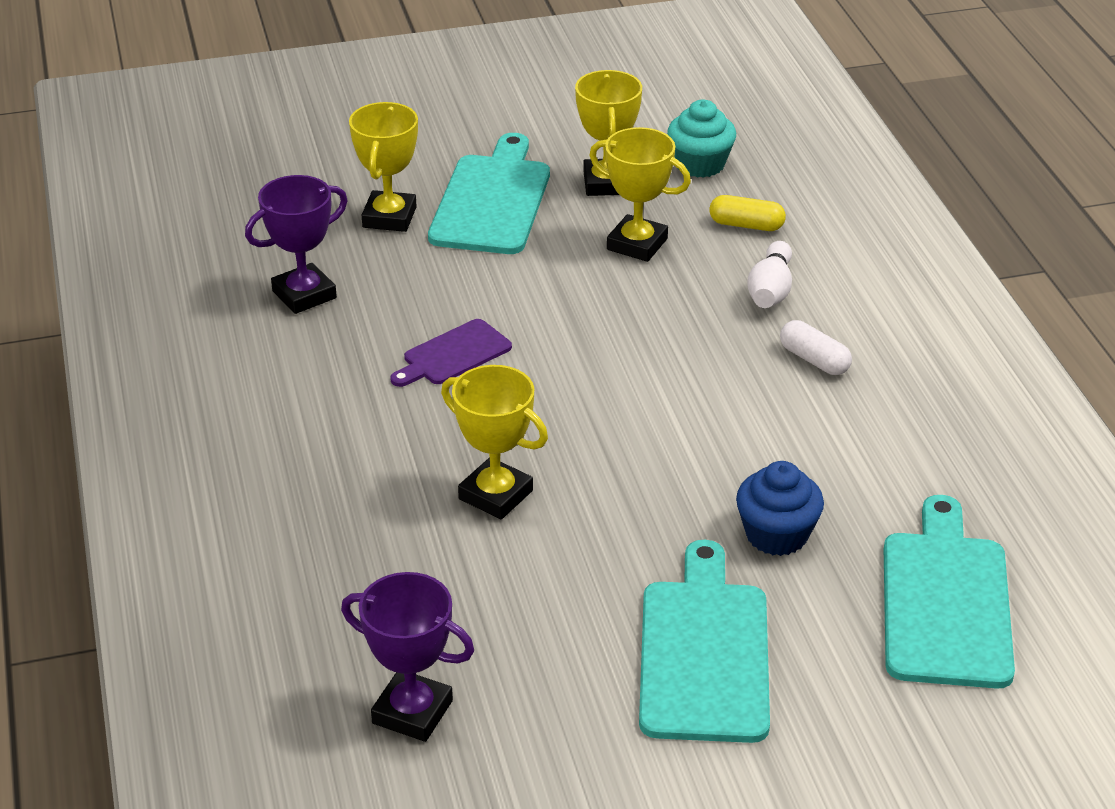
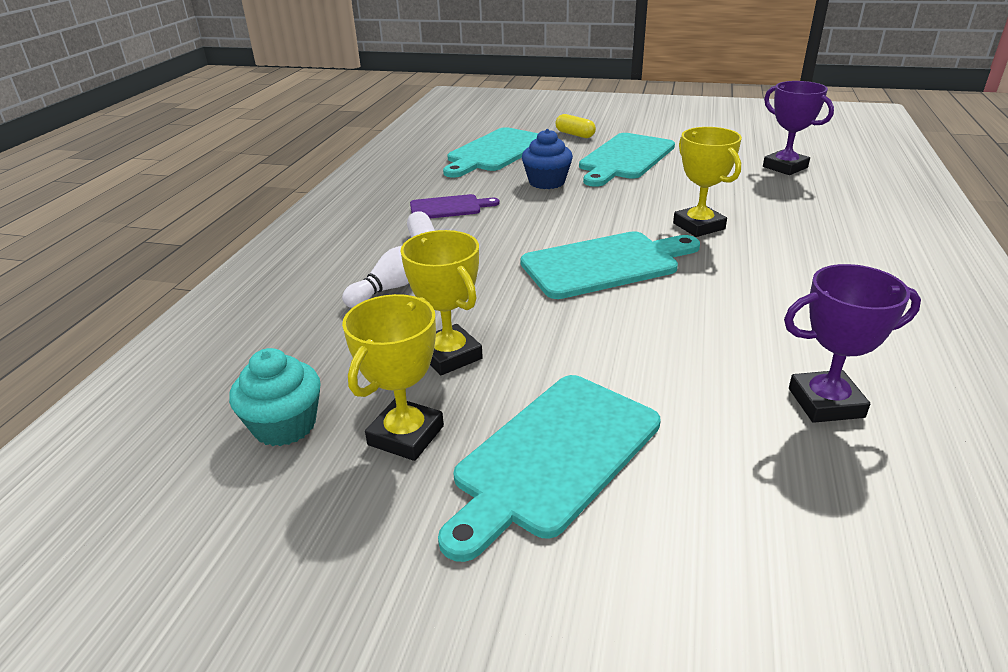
camera: 150 degrees left, 5 degrees down
(389, 217) = (694, 475): yellow trophy -> none
(453, 355) = (687, 308): purple cutting board -> purple cutting board (449, 207)
(574, 390) = (605, 264): none -> turquoise cutting board
(746, 225) = (335, 344): yellow capsule -> yellow capsule (575, 134)

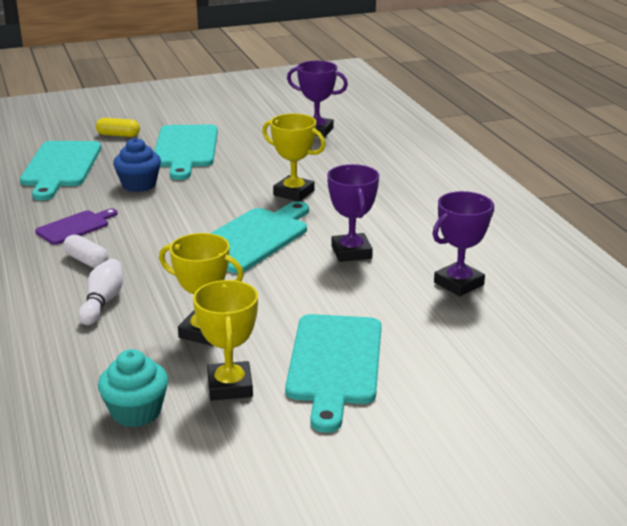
camera: 35 degrees left, 5 degrees down
(707, 313) = (351, 252): none -> purple trophy

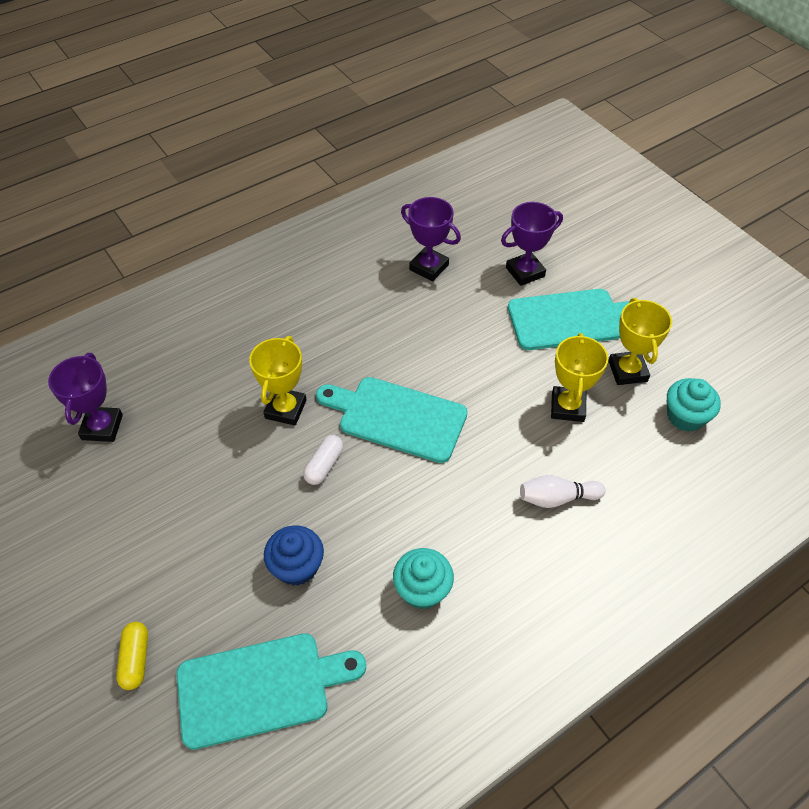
camera: 105 degrees left, 25 degrees up
(75, 227) = (422, 589): purple cutting board -> turquoise cupcake
(86, 261) = (490, 544): white capsule -> white capsule (324, 465)
(185, 149) = (177, 553): turquoise cutting board -> none
(230, 386) = (627, 371): yellow trophy -> yellow trophy turned 75 degrees counterclockwise
(351, 252) = (400, 340): purple trophy -> purple trophy (525, 272)

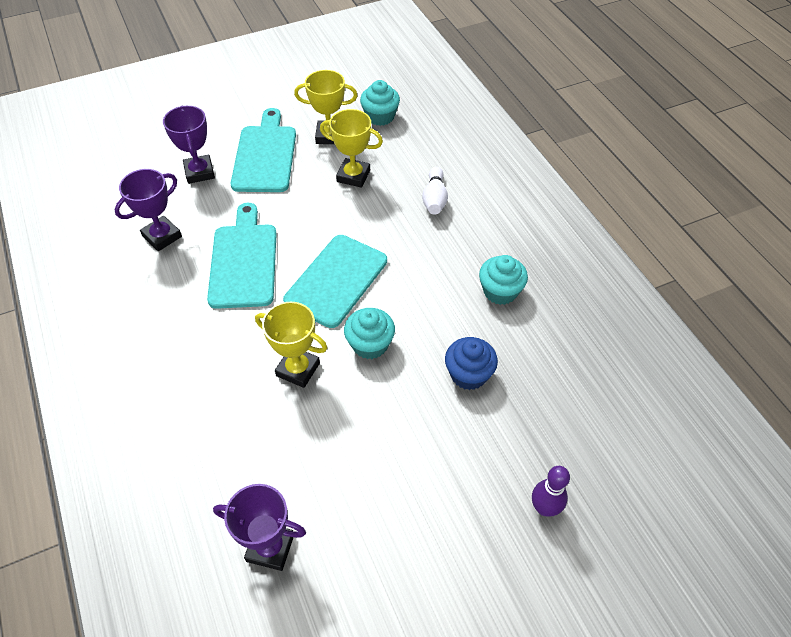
camera: 80 degrees left, 0 degrees up
(135, 659) = (544, 508): yellow capsule -> purple bowling pin
(260, 688) = (575, 409): turquoise cutting board -> turquoise cutting board (243, 261)
(324, 465) = (370, 344): white capsule -> turquoise cupcake

